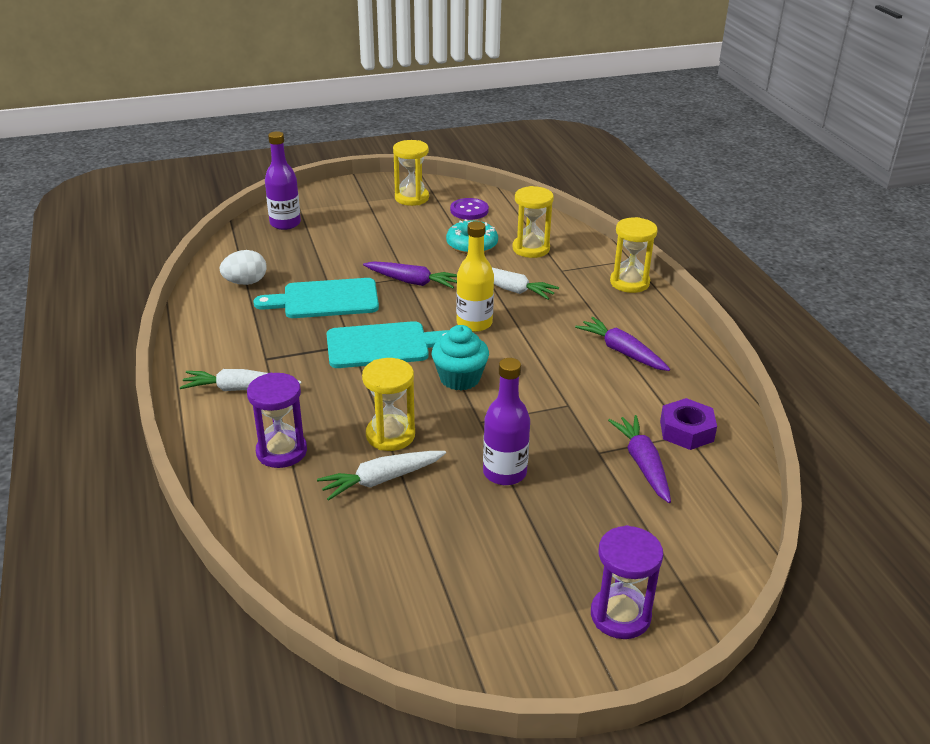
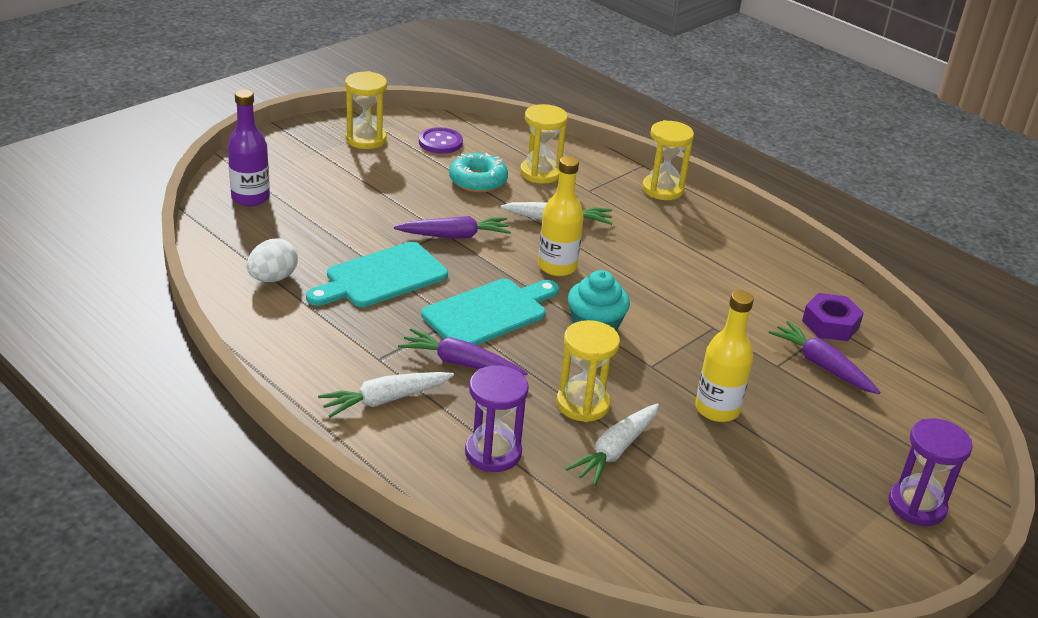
camera: 30 degrees left, 0 degrees up
(504, 473) = (717, 409): purple bottle -> yellow bottle
(622, 351) = (715, 262): purple carrot -> purple carrot (461, 363)

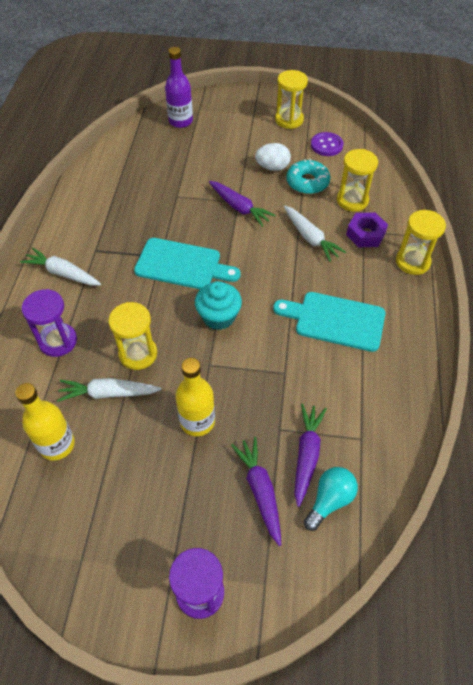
camera: 55 degrees right, 20 degrees up
(273, 278) = (121, 172): white egg -> white egg (272, 167)
(381, 277) = (167, 206): turquoise cutting board -> turquoise cutting board (335, 320)
(461, 363) = (123, 282): purple carrot -> purple carrot (260, 490)
(557, 267) = (261, 265): yellow bottle -> yellow bottle (57, 444)
(830, 324) = (363, 435): purple nut -> purple nut (365, 234)
(882, 379) = (329, 500): none -> turquoise light bulb

